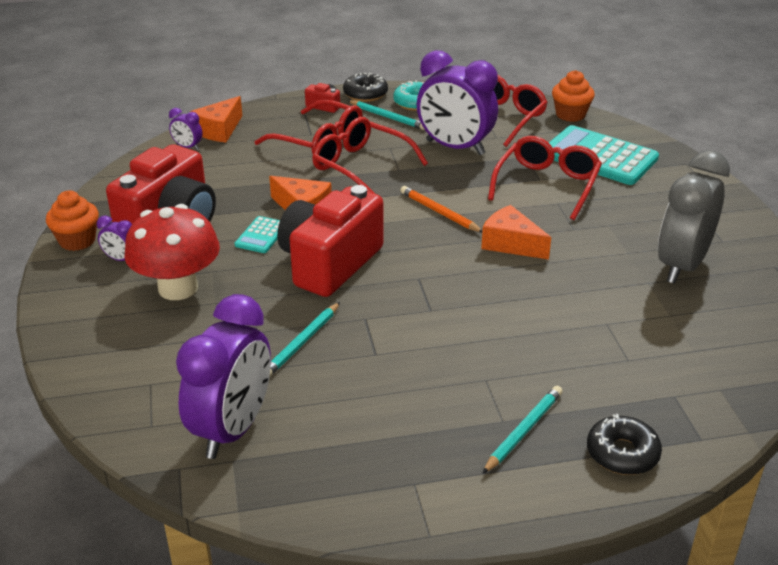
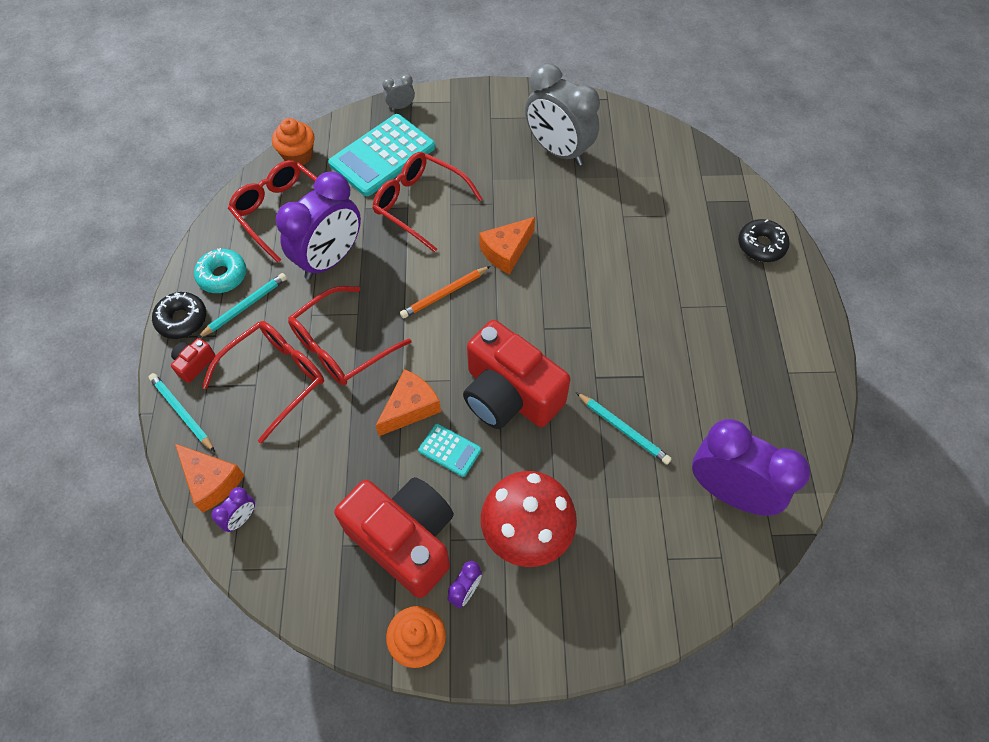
camera: 80 degrees left, 25 degrees up
(523, 431) = (737, 295): turquoise pencil -> turquoise pencil (182, 412)
(675, 158) = (400, 106): none -> grey clock

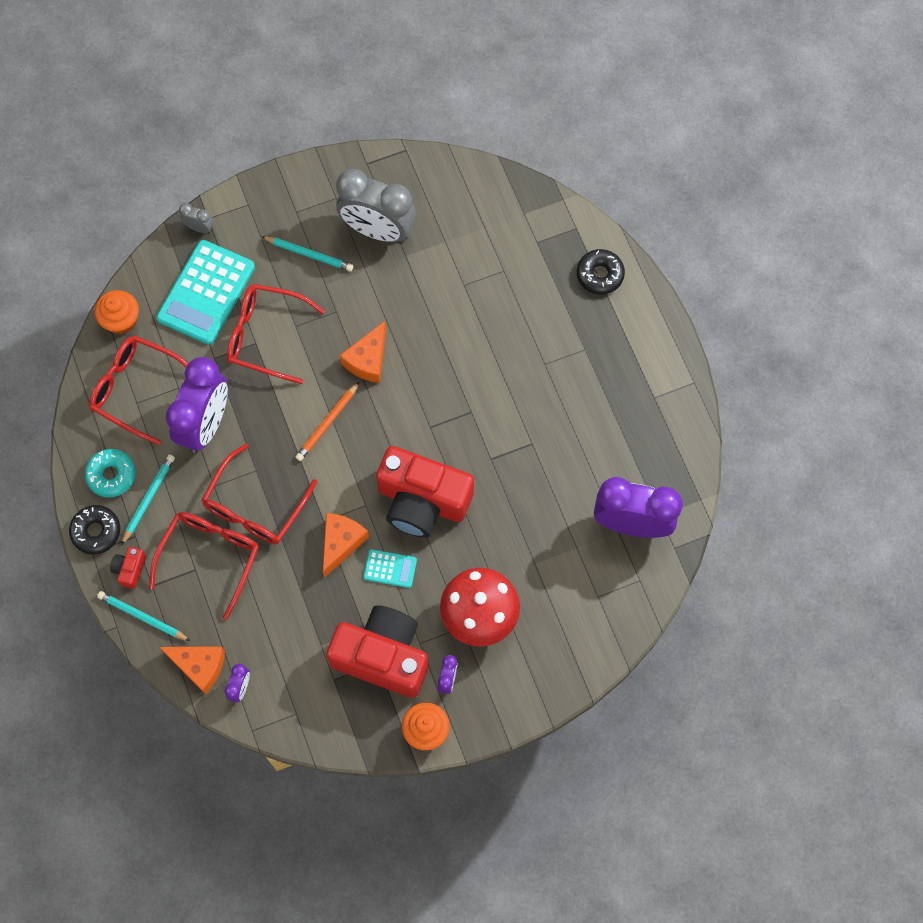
camera: 20 degrees left, 10 degrees up
(400, 106) = (199, 227): grey clock -> grey clock turned 60 degrees clockwise
(623, 429) = (530, 499): turquoise pencil -> turquoise pencil (309, 254)

